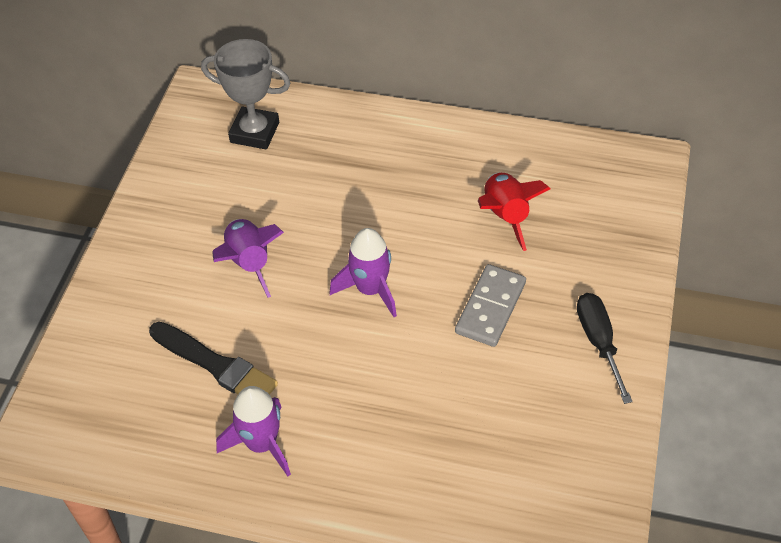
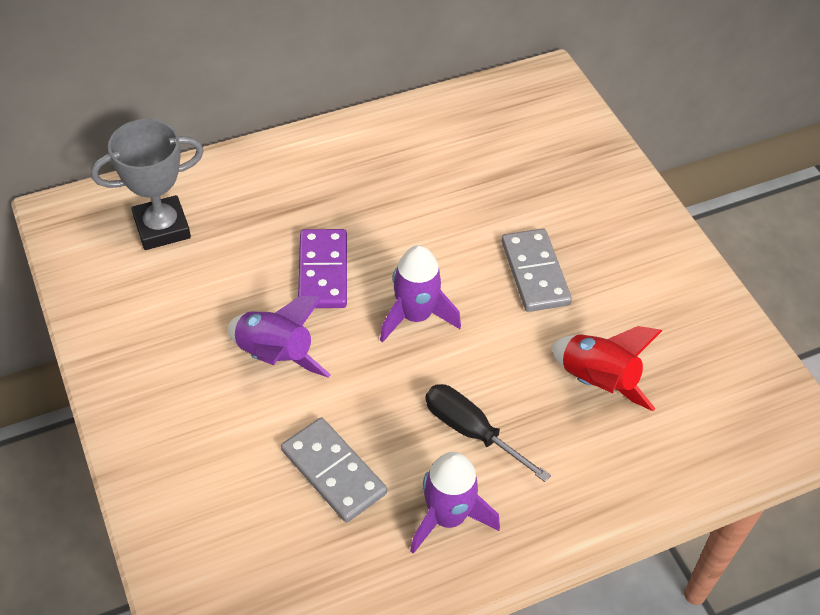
camera: 40 degrees left, 0 degrees up
(216, 365) = (334, 472): black brush -> grey domino
(334, 221) = (323, 271): none -> purple domino
(505, 216) = (474, 186): red rocket -> red rocket (597, 382)
(599, 342) = (647, 252): black screwdriver -> black screwdriver (471, 431)

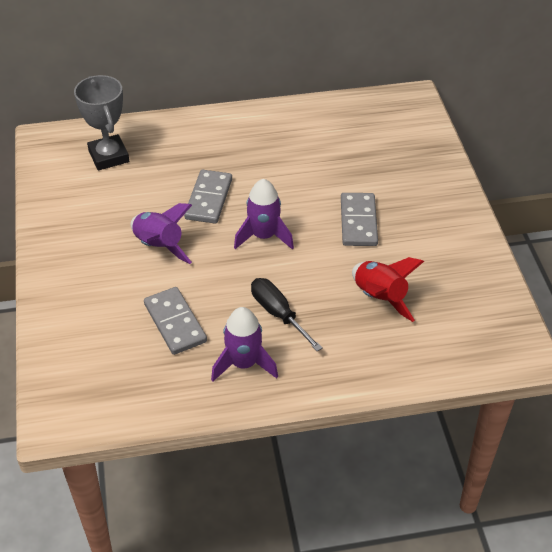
camera: 15 degrees right, 5 degrees down
(162, 228) = (108, 156): grey trophy -> grey trophy turned 75 degrees clockwise
(323, 271) = (208, 199): purple domino -> grey domino

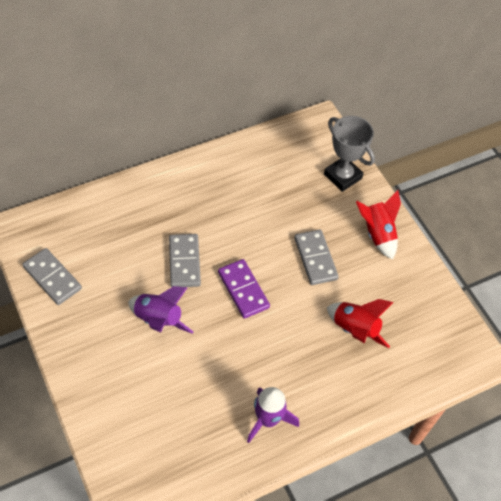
camera: 20 degrees left, 10 degrees up
(108, 156) = (81, 235): grey trophy -> grey trophy (342, 176)
(175, 323) = (199, 393): grey domino -> grey domino (52, 278)
(264, 236) = (243, 290): purple rocket -> purple domino
(278, 314) = (280, 364): black screwdriver -> none
(441, 211) = (377, 234): none -> red rocket

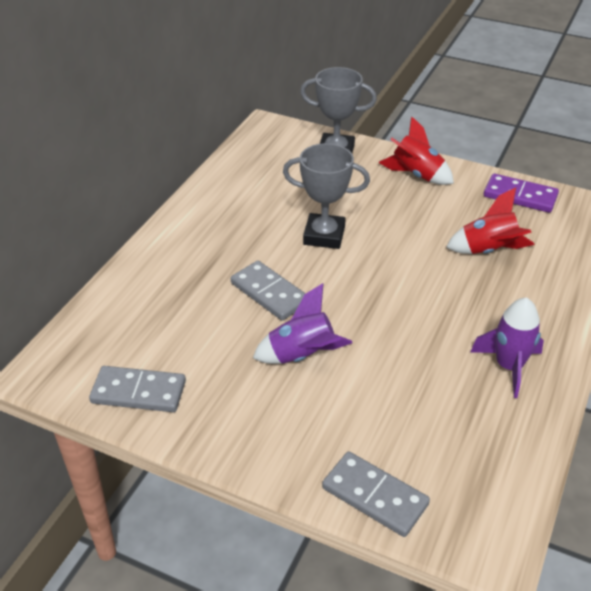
camera: 35 degrees left, 15 degrees down
(243, 290) = (354, 281): purple domino -> purple domino (520, 196)
(261, 241) = (324, 235): none -> grey trophy
(315, 258) = (388, 220): grey domino -> grey domino (374, 496)

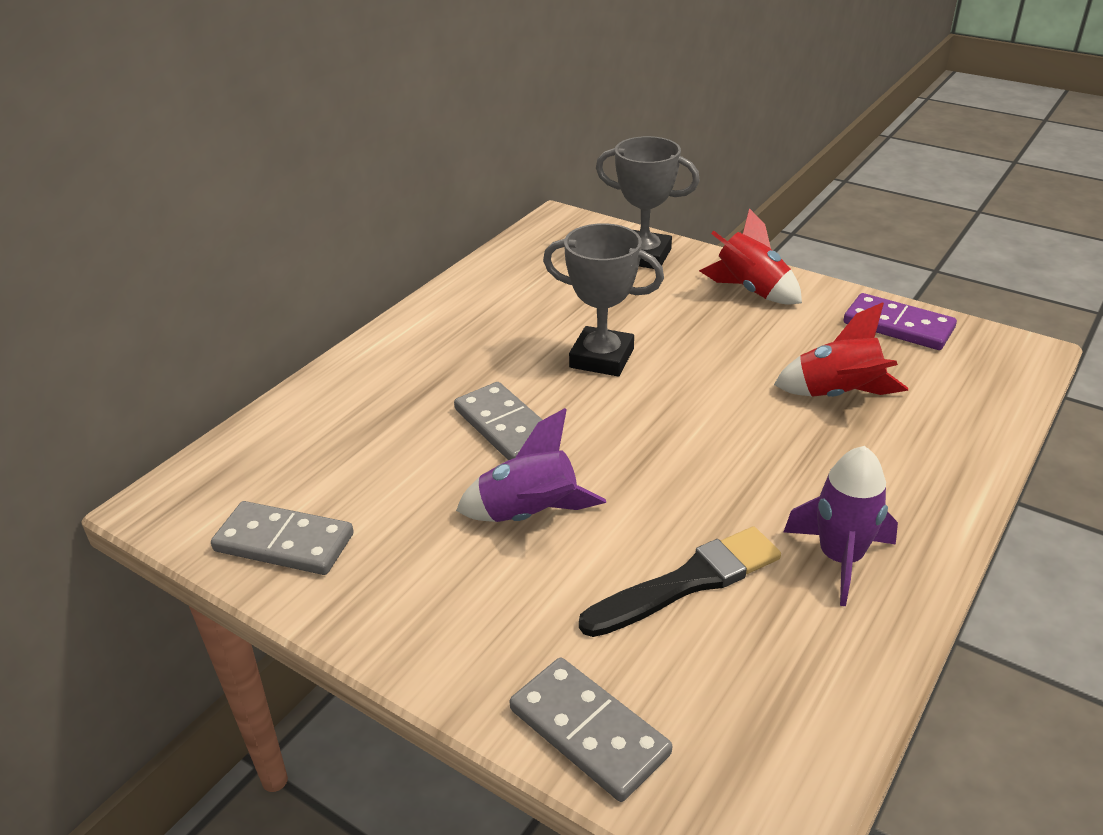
camera: 10 degrees right, 5 degrees down
(416, 392) = (687, 582): none -> black brush

